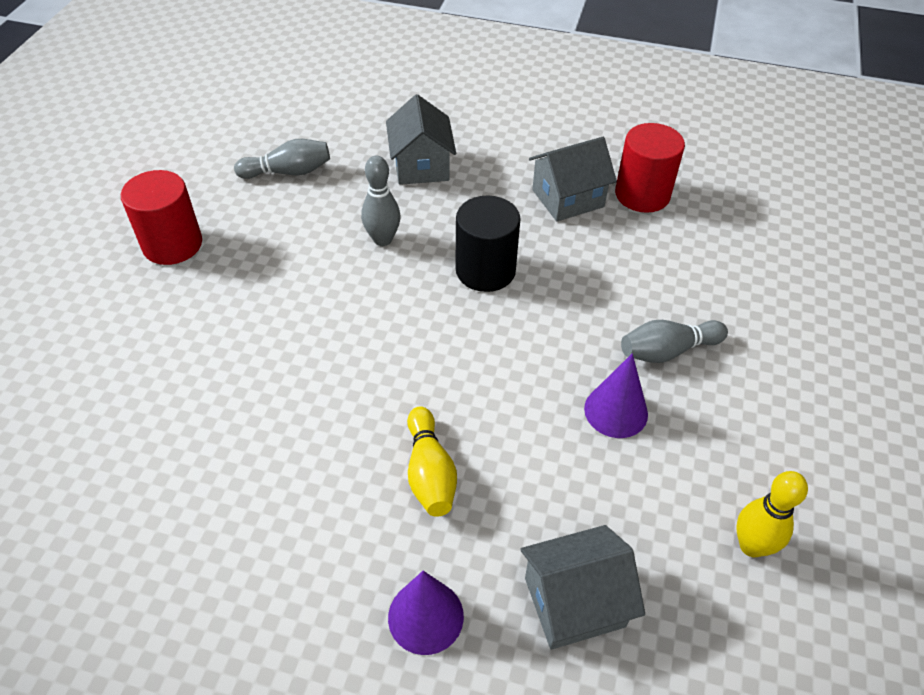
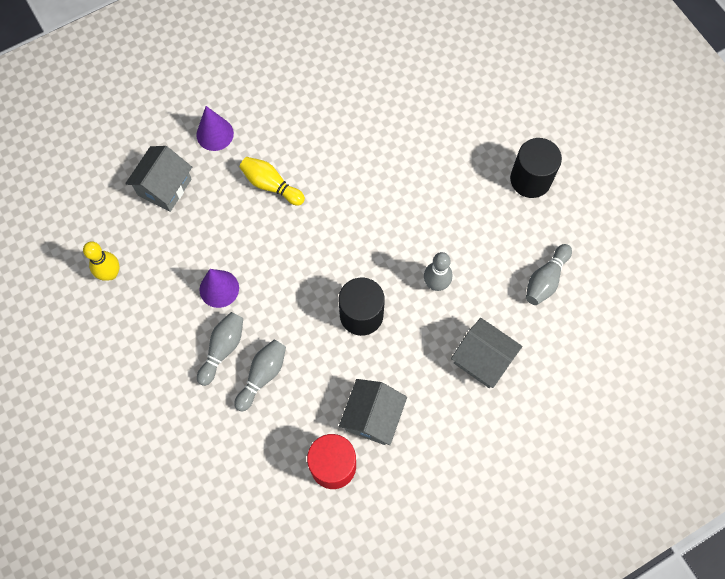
camera: 135 degrees right, 20 degrees up
(172, 244) = (530, 179): red cylinder -> black cylinder
(644, 298) = (262, 376): none -> grey bowling pin

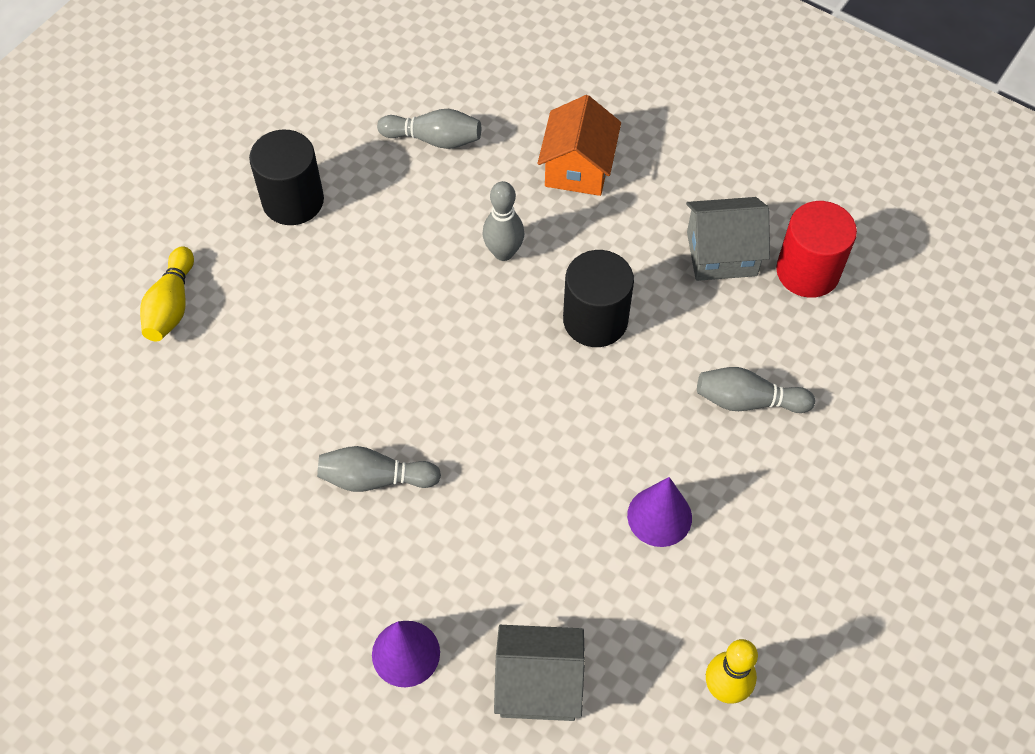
camera: 115 degrees left, 10 degrees down
(222, 349) = (743, 468): grey bowling pin -> grey bowling pin (375, 478)
(271, 185) = (457, 523): yellow bowling pin -> yellow bowling pin (171, 305)
(482, 359) = (578, 168): grey house -> orange house

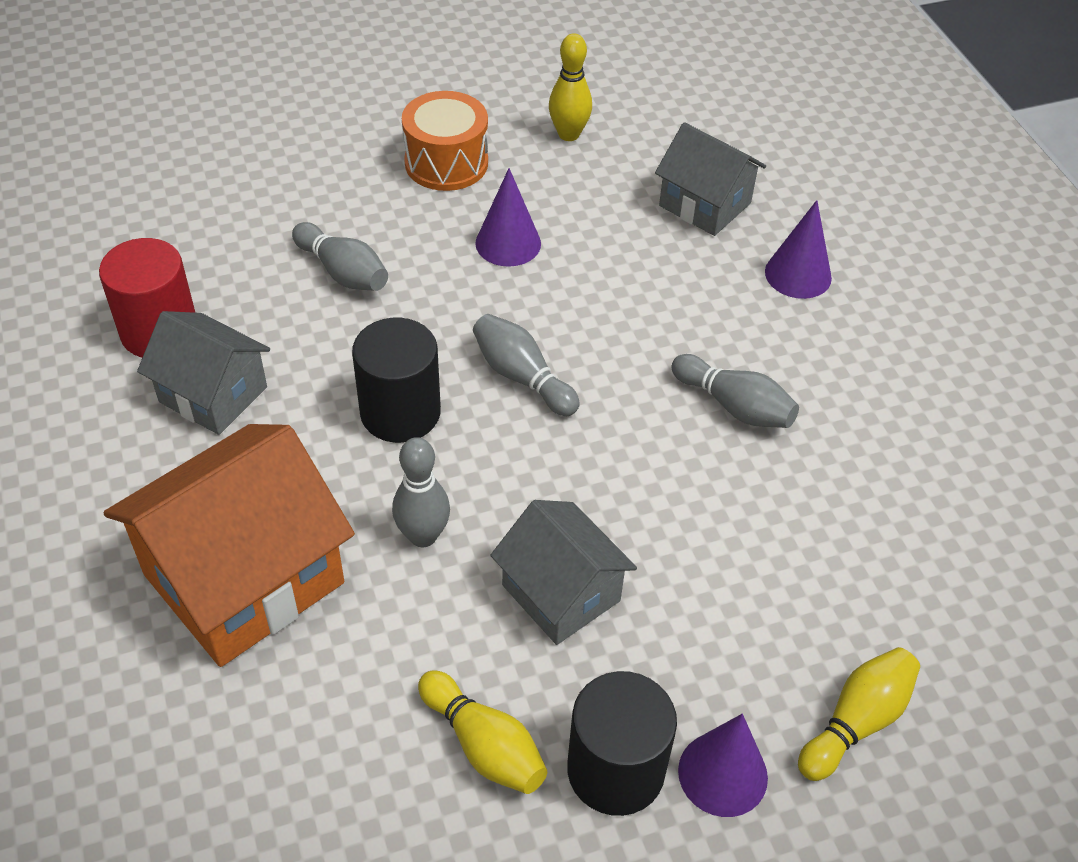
camera: 145 degrees left, 10 degrees down
(233, 233) = (722, 774): none -> purple cone
(371, 171) = (483, 745): none -> yellow bowling pin
(394, 271) = (561, 593): none -> grey house
(434, 139) = (368, 737): grey bowling pin -> grey bowling pin (522, 377)
(578, 168) = (244, 578): orange house -> orange house, size x1.69
(789, 569) = (446, 163): none -> orange drum

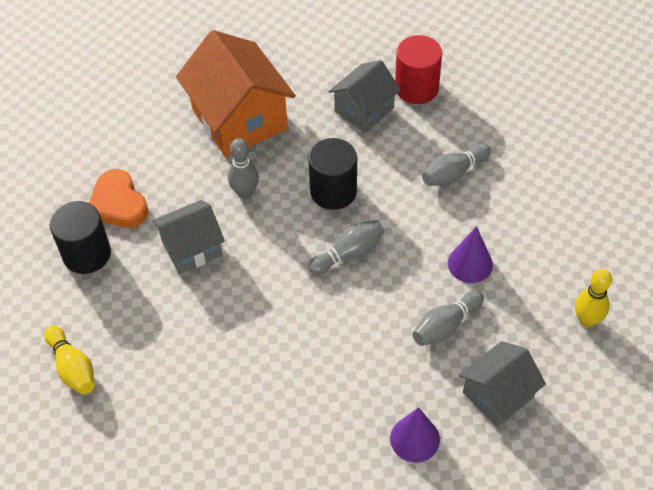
camera: 105 degrees right, 5 degrees up
(446, 163) = (557, 239): orange drum -> none
(483, 745) = (118, 203): yellow bowling pin -> orange heart
(722, 774) = (68, 298): purple cone -> none
(734, 406) = (301, 364): grey bowling pin -> grey bowling pin (446, 325)

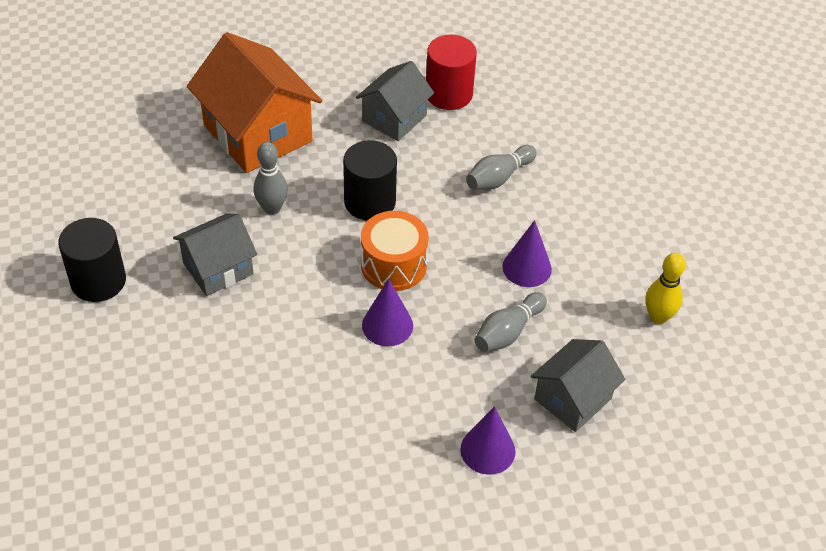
camera: 10 degrees left, 5 degrees down
(73, 367) = (93, 401): yellow bowling pin -> none
(118, 203) = (130, 226): orange heart -> none
(337, 312) = (387, 325): none -> purple cone
(348, 254) = (393, 265): grey bowling pin -> orange drum

